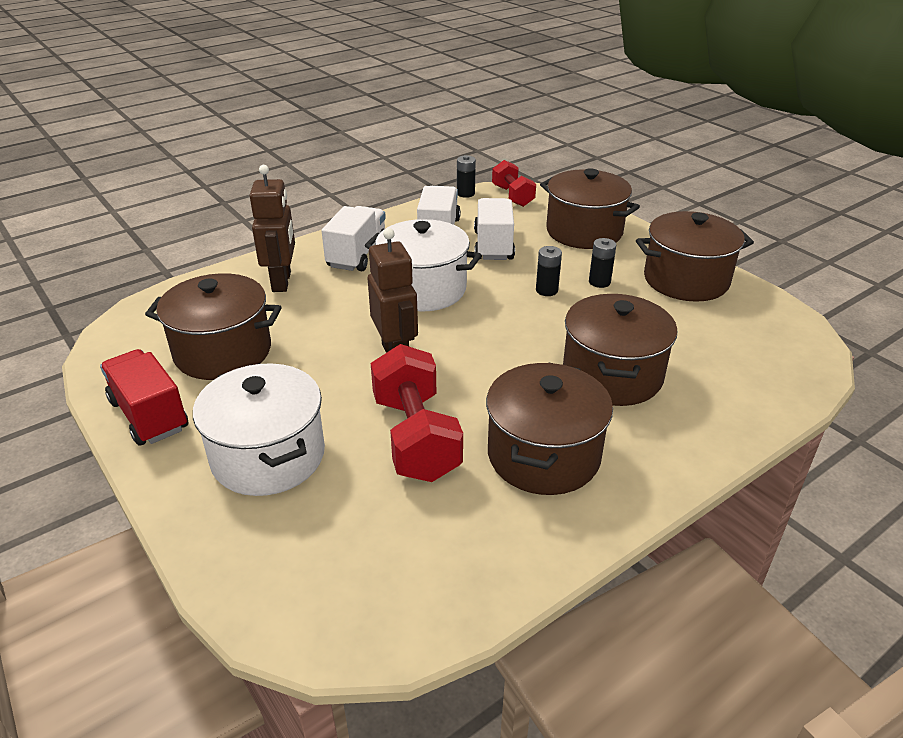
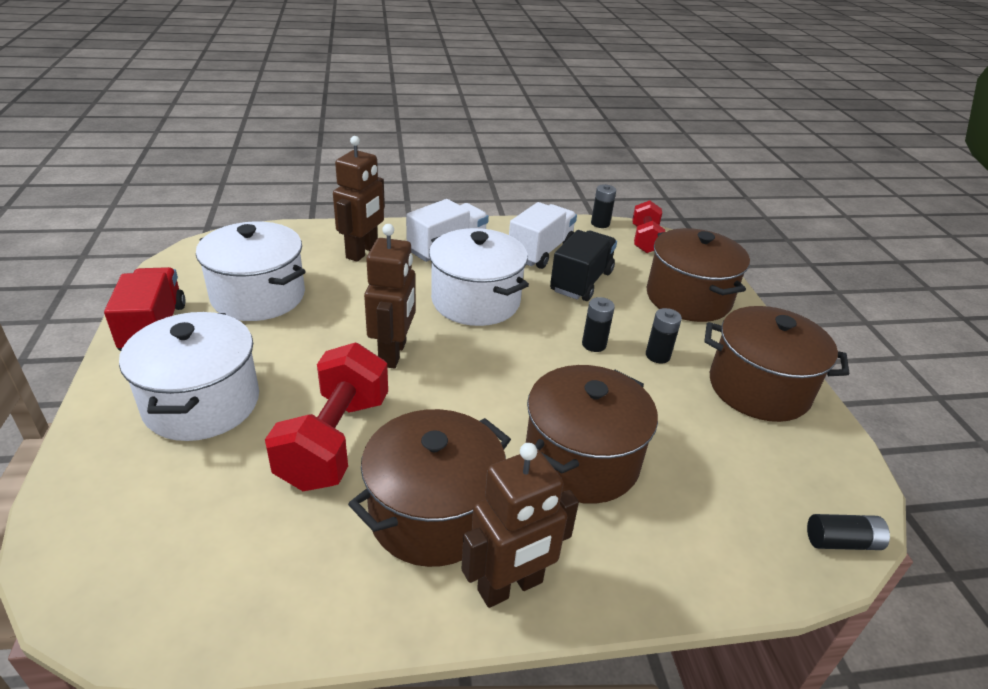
camera: 25 degrees right, 0 degrees up
(223, 352) = (258, 296): brown pot -> white pot
(493, 245) = (581, 281): white truck -> black truck
(641, 477) = (510, 587): none -> brown robot
(813, 359) = (842, 542): none -> black battery

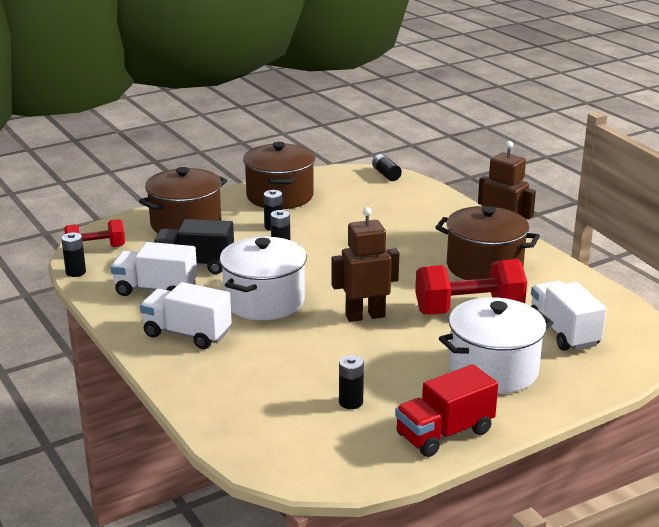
camera: 110 degrees left, 10 degrees down
(200, 509) = (563, 332): none -> white truck
(258, 296) = (351, 402): white pot -> black battery
(362, 252) = (228, 376): brown robot -> none
(581, 460) = (399, 236): brown pot -> none

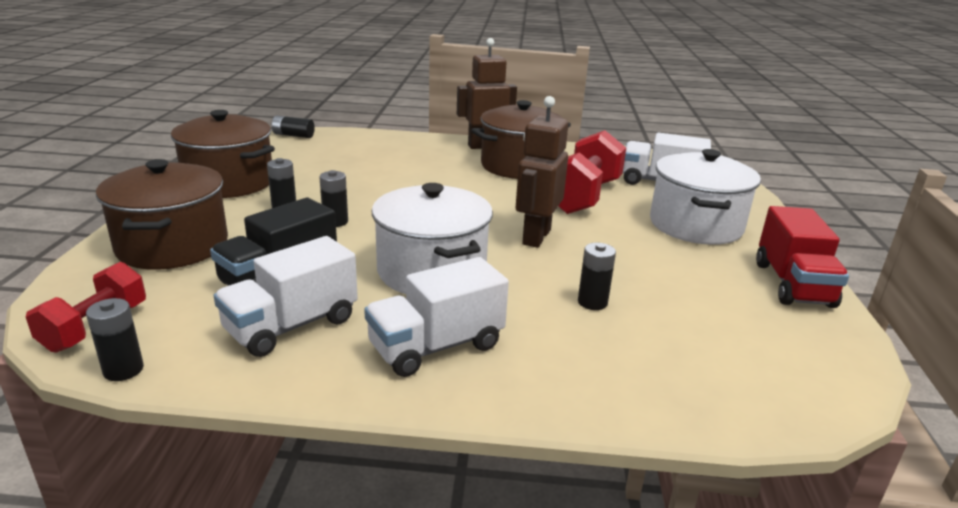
camera: 55 degrees left, 0 degrees up
(351, 402) = (699, 306): black battery -> black battery (592, 302)

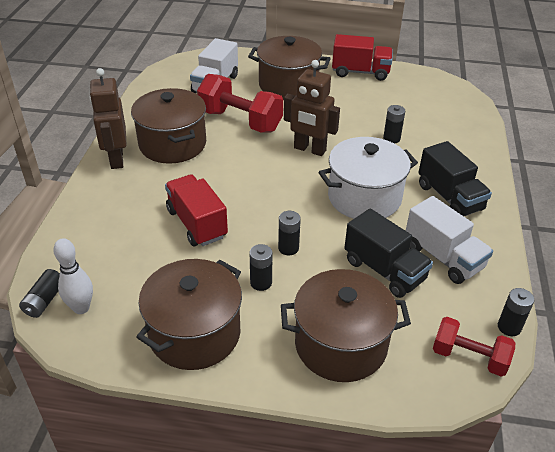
camera: 85 degrees left, 15 degrees up
(280, 146) = (81, 308): none -> white bowling pin
(382, 180) = (197, 223): none -> red truck
(436, 346) = (449, 197): white truck -> black truck
(695, 225) = (288, 85): white pot -> brown pot

